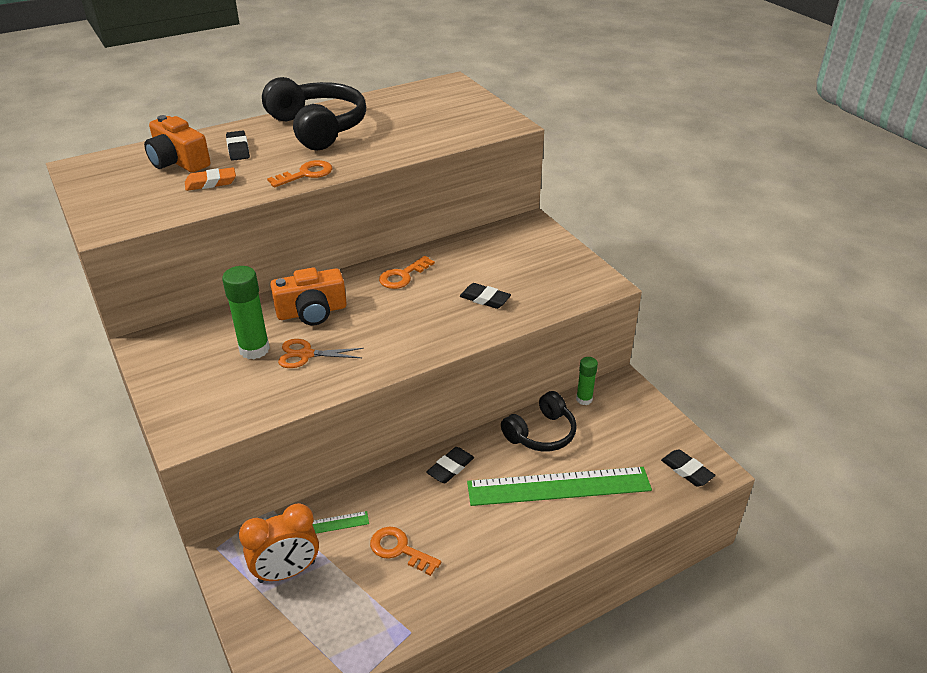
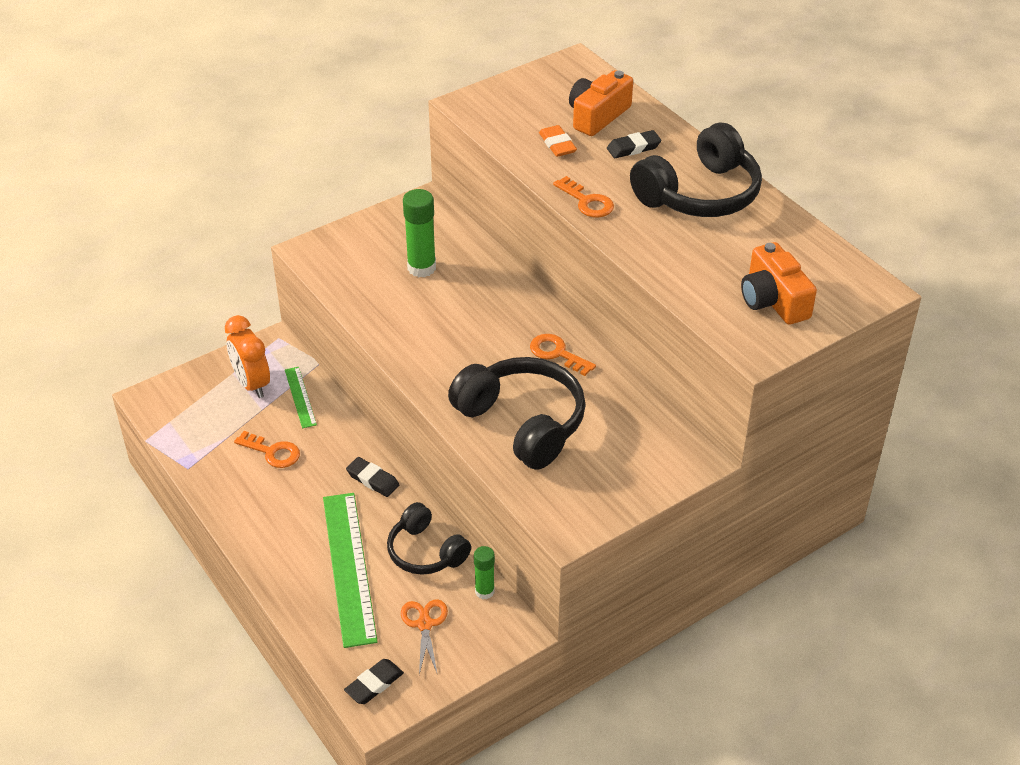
camera: 85 degrees right, 5 degrees up
(306, 354) = (416, 302): orange scissors -> orange scissors (424, 624)
(312, 312) = (484, 295): orange camera -> orange camera (773, 300)
(399, 549) = (272, 452): orange key -> orange key turned 90 degrees clockwise
(485, 299) = (522, 423): black eraser -> black headphones

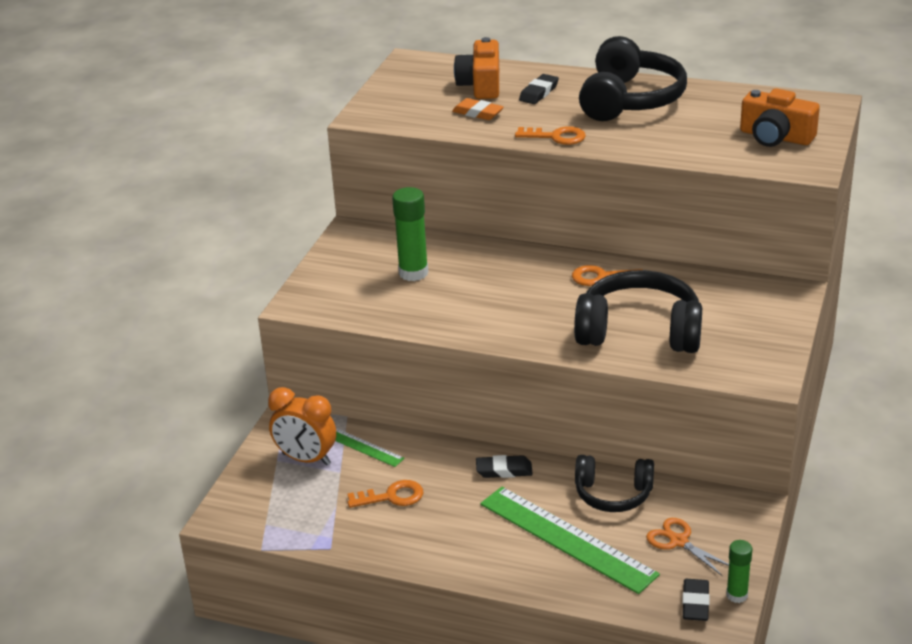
camera: 35 degrees left, 10 degrees down
(484, 591) = (693, 494): green glue stick -> green glue stick (737, 595)

